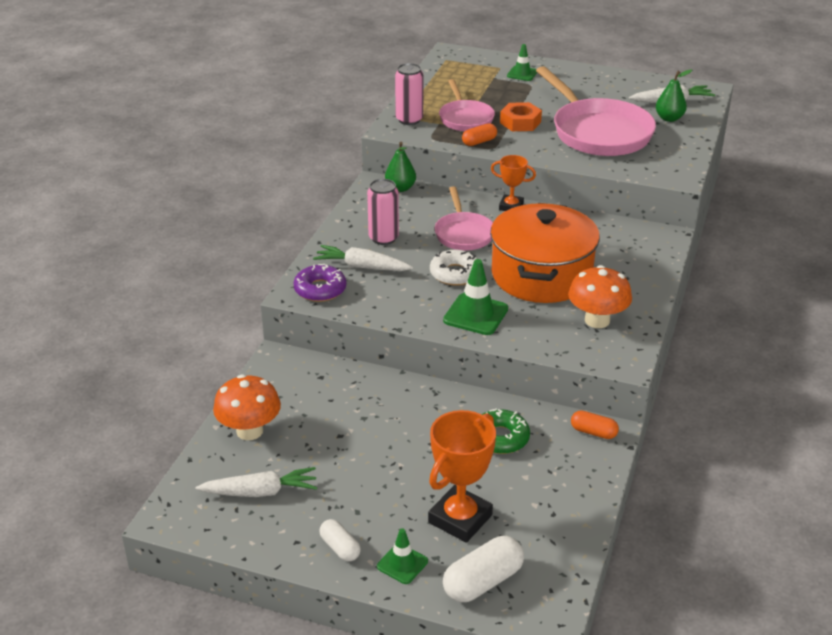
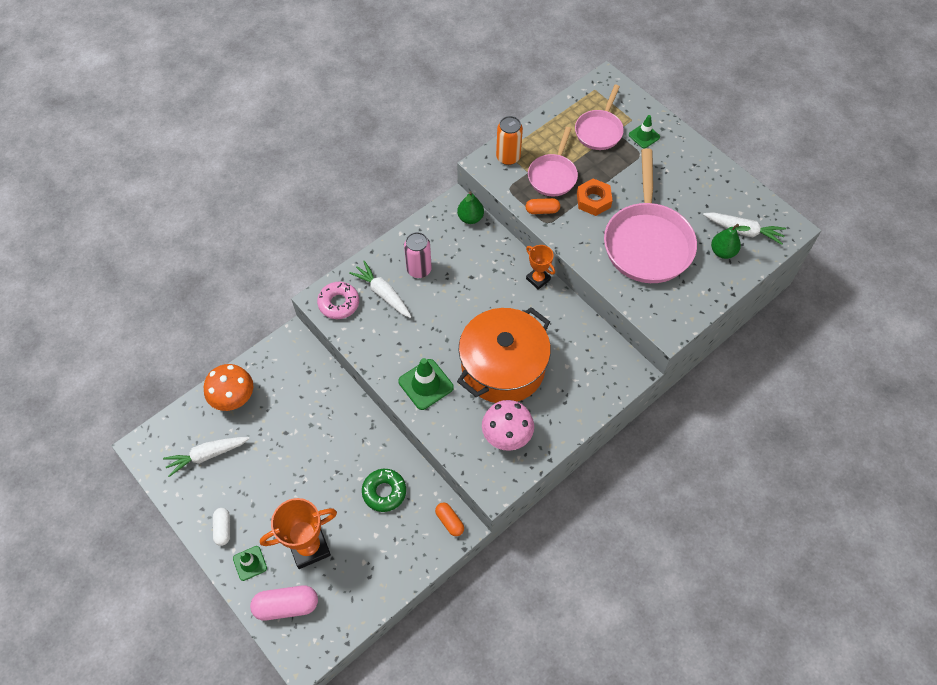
camera: 30 degrees right, 25 degrees up
(260, 492) = (207, 455): white carrot -> white carrot turned 135 degrees clockwise
(320, 289) = (339, 303): purple donut -> pink donut
(409, 120) = (508, 157): pink can -> orange can
(455, 274) = (442, 334): white donut -> none
(463, 233) = (480, 293): pink pan -> pink pan (599, 130)
(483, 582) = (286, 606): white capsule -> pink capsule
(597, 320) = (507, 435): orange mushroom -> pink mushroom

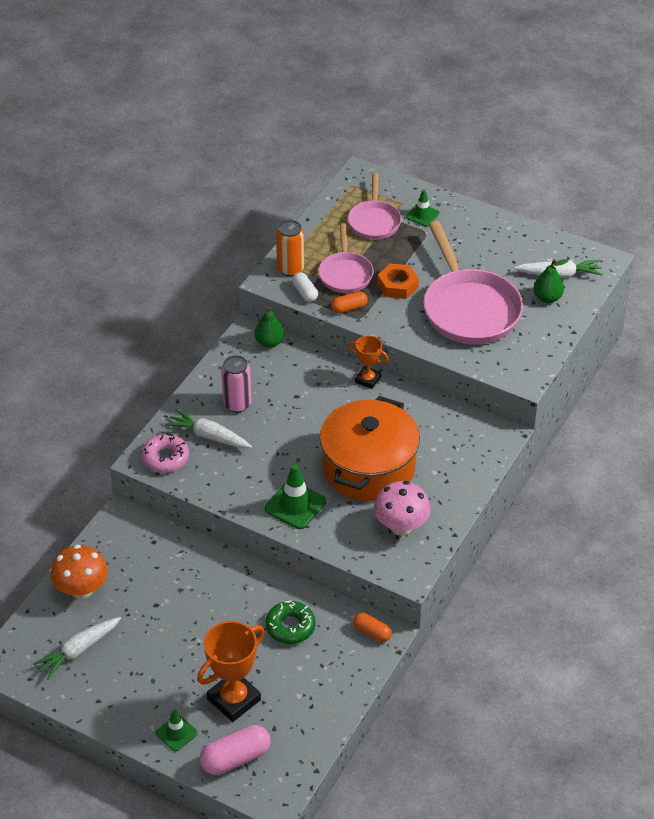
camera: 20 degrees left, 15 degrees down
(223, 529) = (131, 711): white capsule -> white capsule (305, 293)

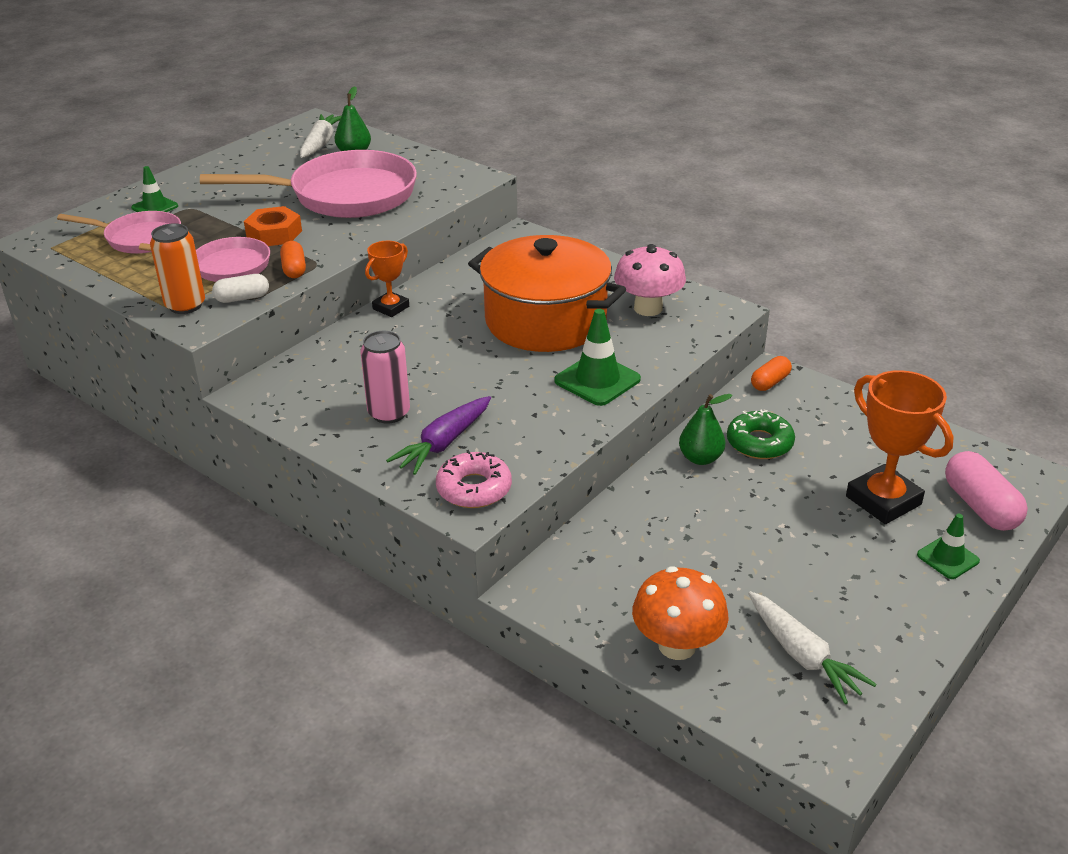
camera: 80 degrees left, 10 degrees down
(209, 436) = (444, 443): white carrot -> purple carrot
(269, 342) = (279, 376): green pear -> green pear (700, 458)

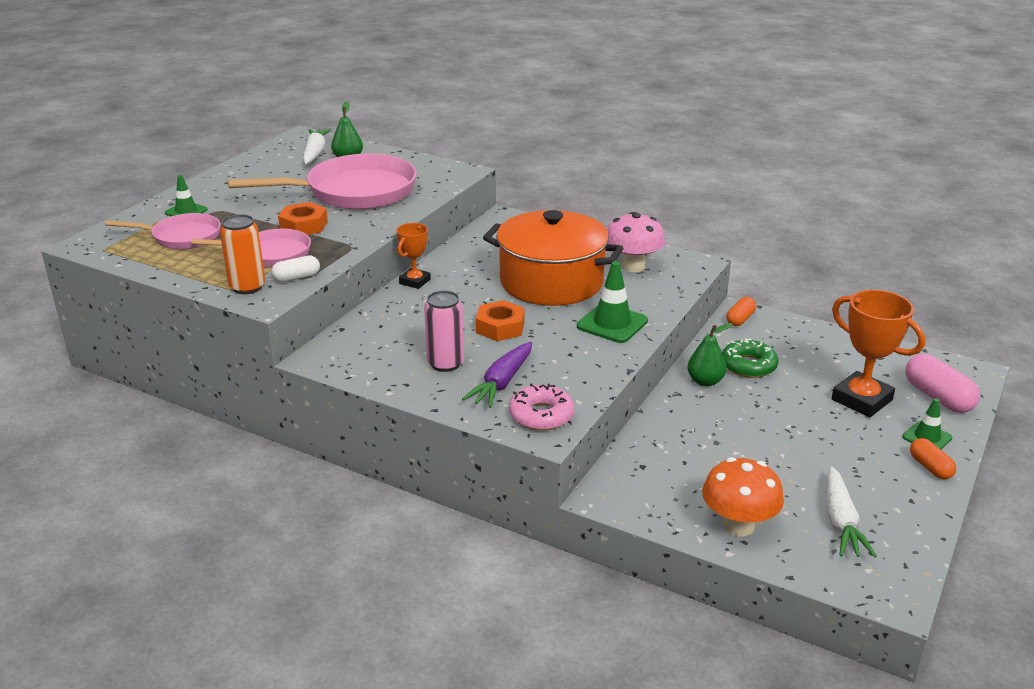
camera: 10 degrees left, 5 degrees down
(294, 269) = (333, 252): orange capsule -> orange capsule (930, 467)
(466, 373) = (500, 327): none -> orange nut
(802, 655) = (841, 522): white carrot -> white carrot turned 45 degrees clockwise

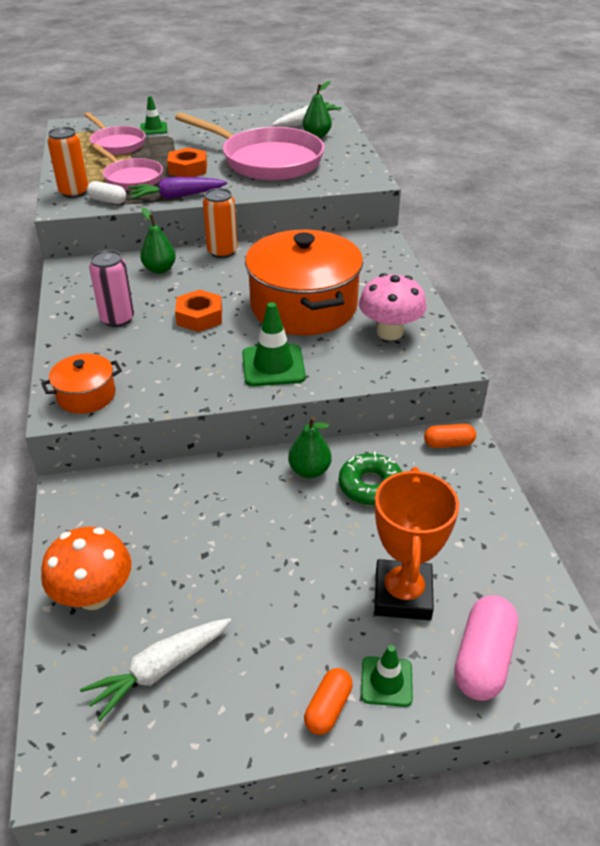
camera: 50 degrees right, 10 degrees up
(395, 317) = (159, 269): none -> green pear
(415, 281) = (222, 252): orange trophy -> orange can
(502, 383) = (116, 356): purple carrot -> purple carrot (177, 196)
(541, 415) = (86, 396): pink donut -> orange pot

